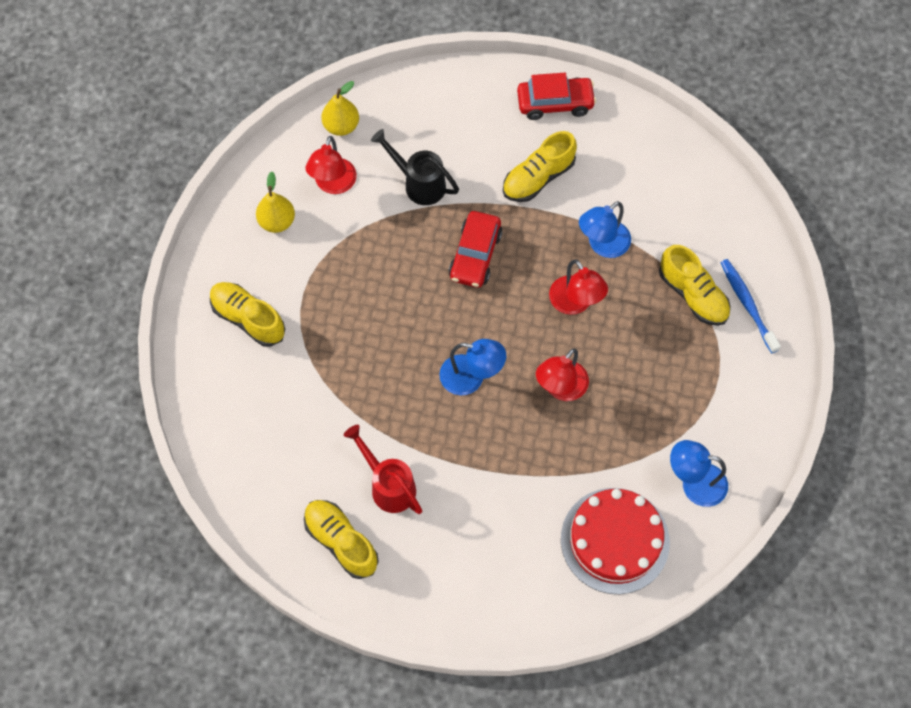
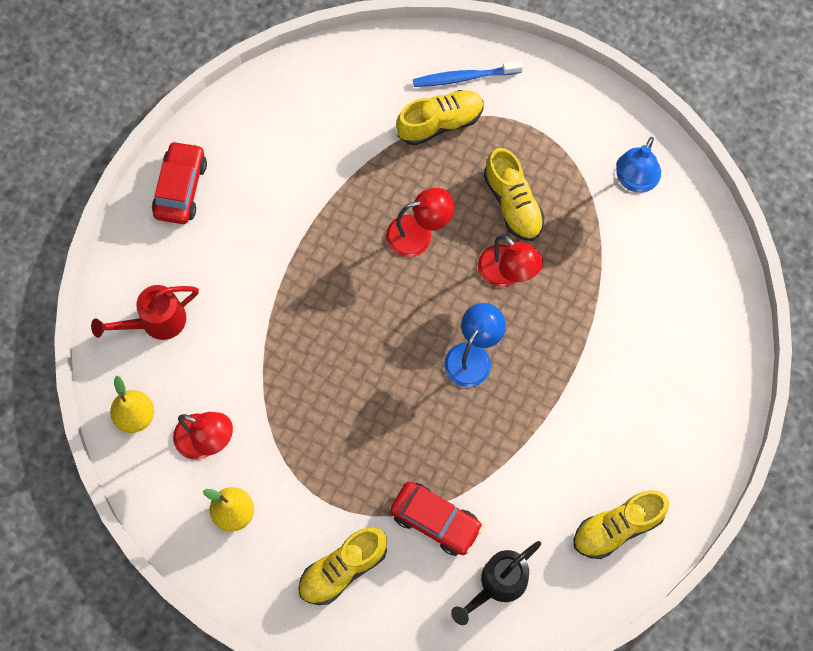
camera: 75 degrees left, 5 degrees up
(388, 485) = (568, 466): red watering can -> red watering can (156, 322)
(419, 183) = (234, 351): black watering can -> black watering can (498, 584)
(475, 255) = (336, 316): red car -> red car (435, 521)
(538, 178) = (264, 230): yellow shoe -> yellow shoe (513, 203)
(602, 245) = (361, 190): blue lamp -> none
(615, 540) = (674, 268): red cake -> none

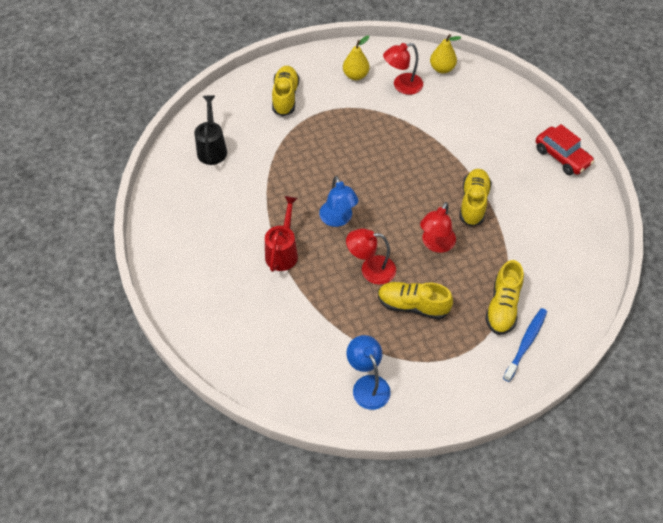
camera: 130 degrees right, 15 degrees down
(156, 322) = (487, 103): red watering can -> red watering can (283, 251)
(435, 521) = (269, 145): red car -> none
(617, 527) = (182, 216): yellow shoe -> yellow shoe (473, 203)

